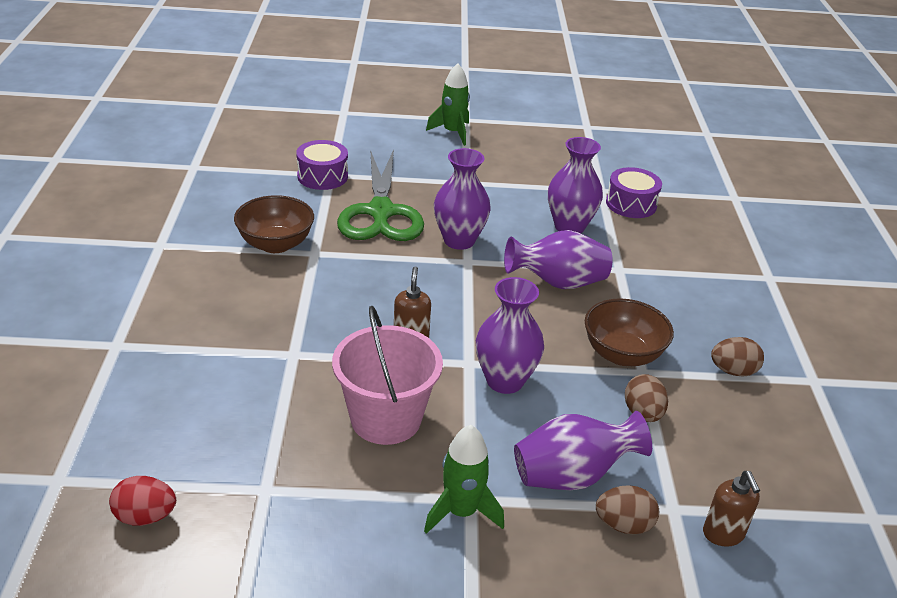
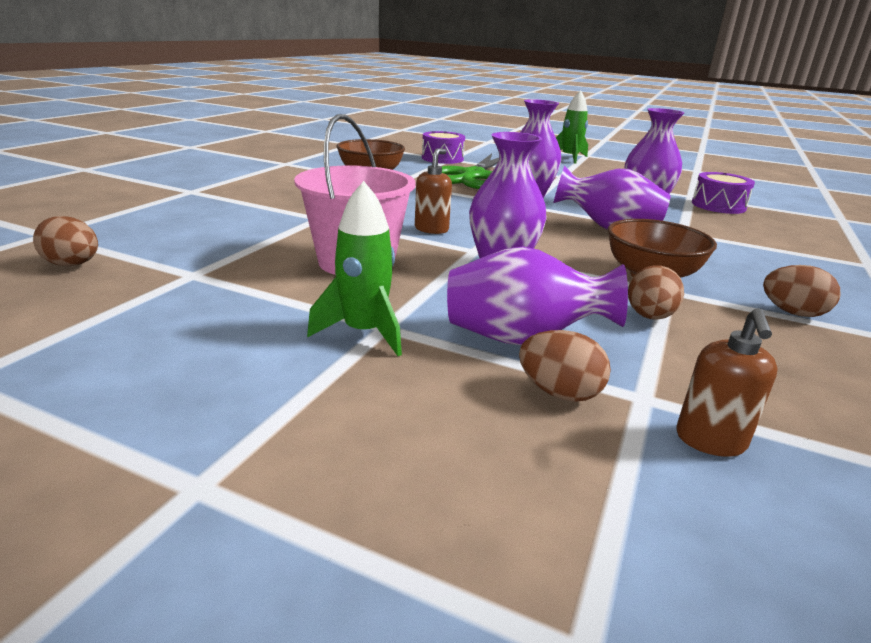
camera: 25 degrees right, 10 degrees down
(145, 516) = (73, 265): red egg -> brown egg

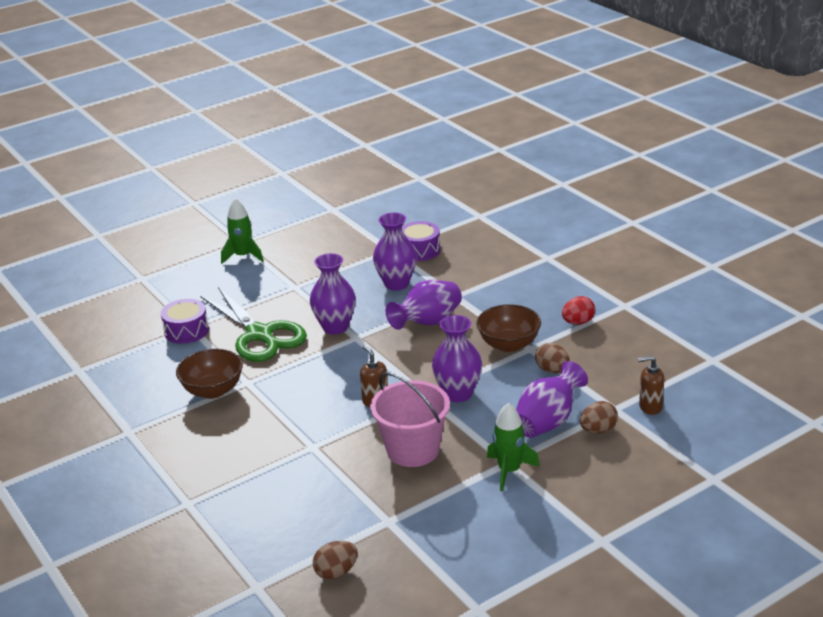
camera: 55 degrees left, 5 degrees up
(710, 441) = (650, 407): brown soap dispenser -> brown soap dispenser turned 135 degrees clockwise
(792, 313) = (578, 322): brown egg -> red egg

